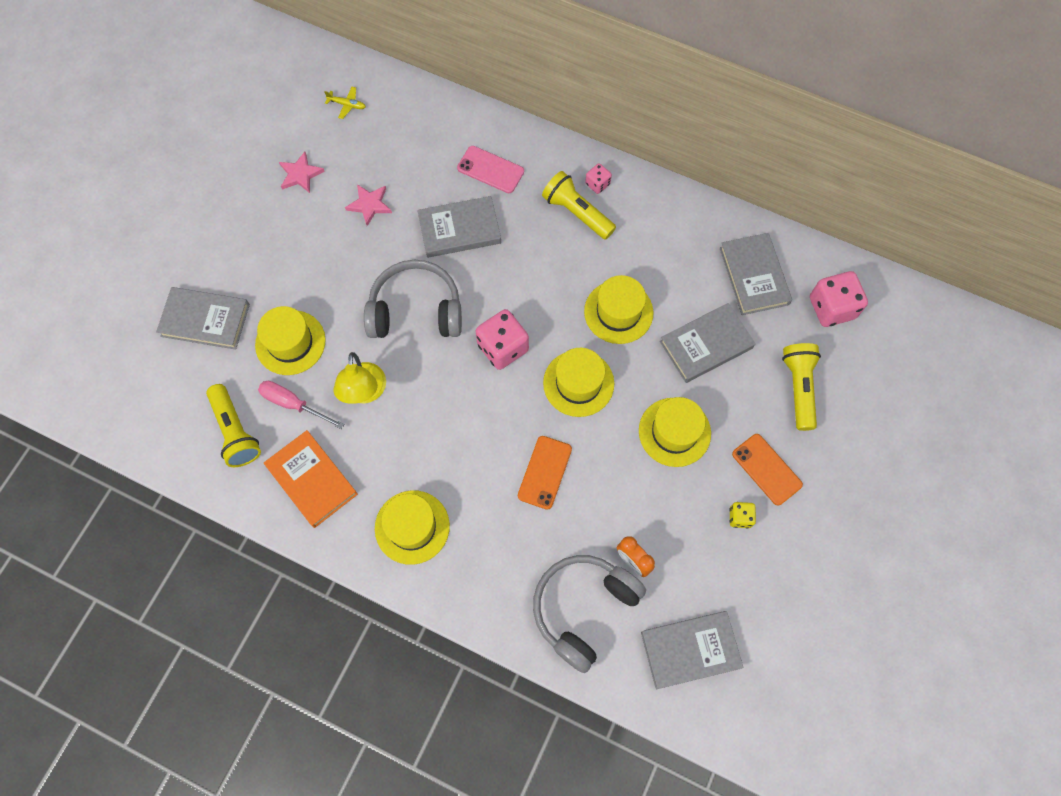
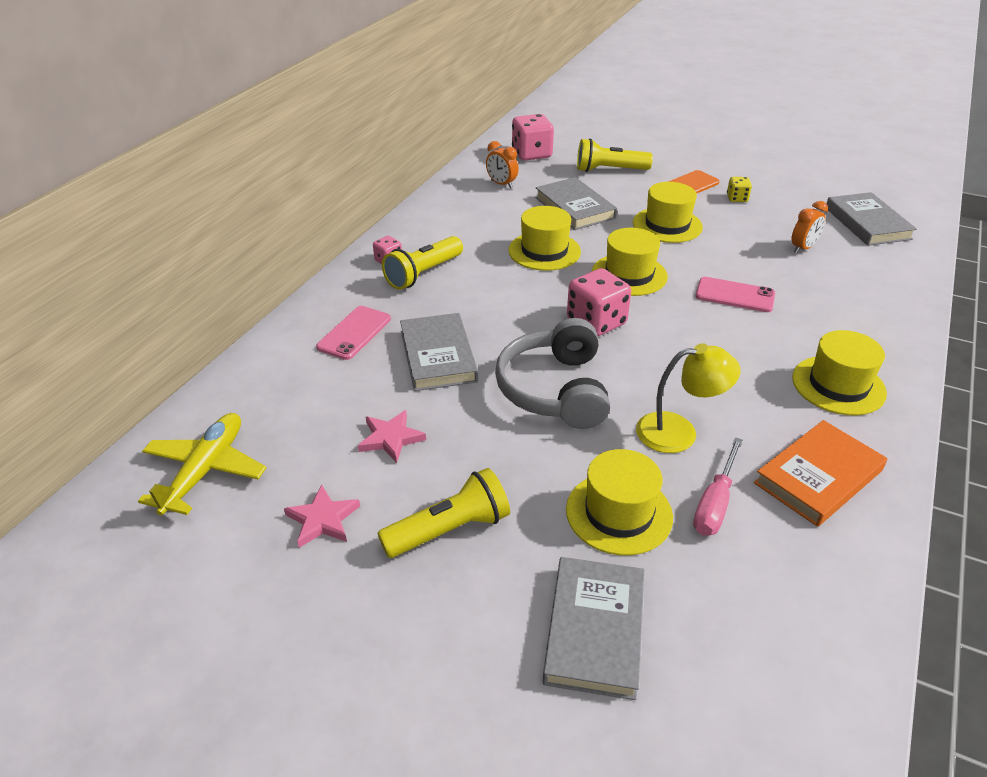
camera: 90 degrees left, 30 degrees down
(235, 431) = (778, 569): yellow flashlight -> yellow flashlight (449, 530)
(347, 105) = (205, 470): yellow plane -> yellow plane, size x2.11
(544, 472) = (735, 295): orange phone -> pink phone
(584, 609) = (864, 274): grey headphones -> none
(753, 276) = (501, 184): grey book -> orange clock

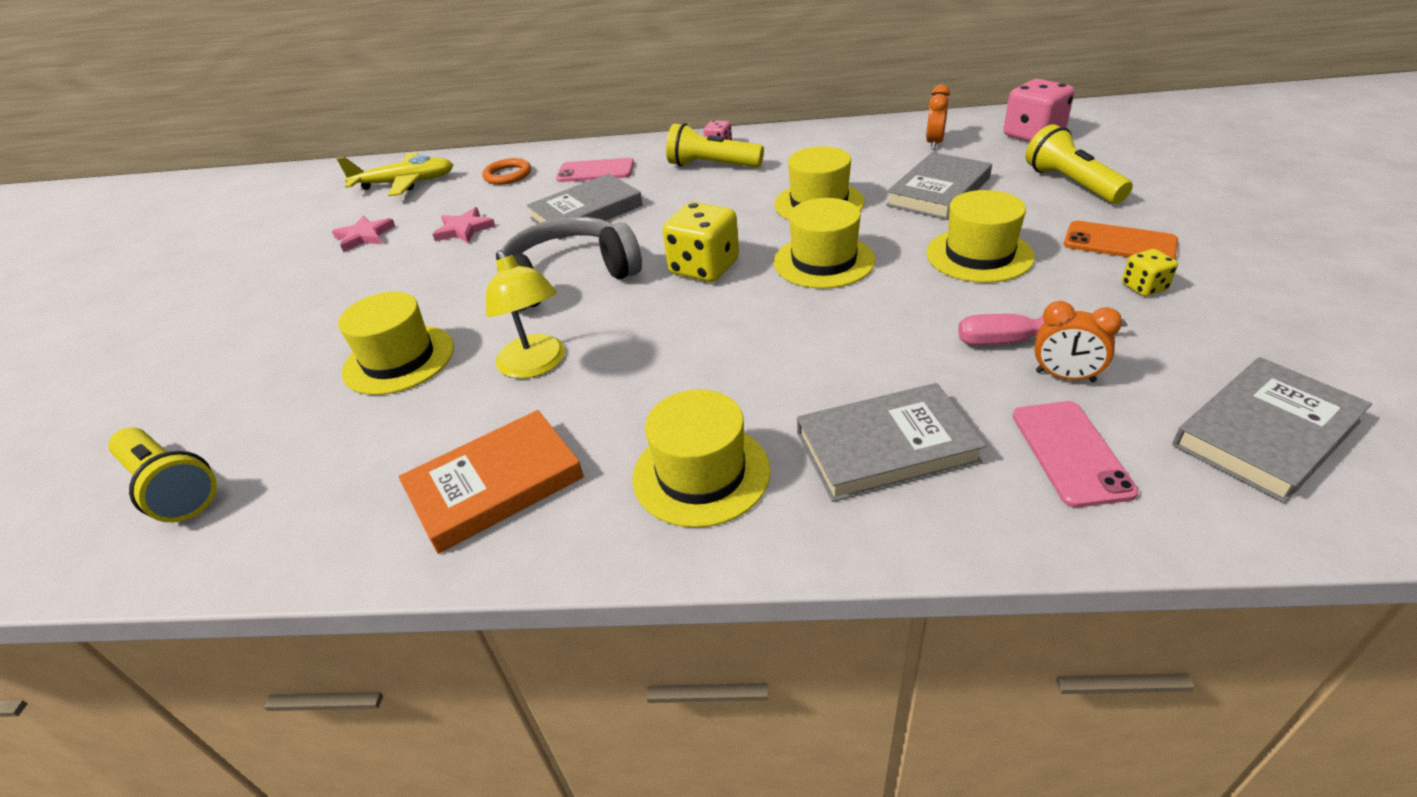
camera: 70 degrees right, 0 degrees up
(289, 388) = (508, 175): none -> orange ring
(449, 530) = (362, 286): yellow flashlight -> yellow flashlight (171, 488)
(595, 630) = (253, 383): grey book -> grey book (886, 448)
(596, 322) = (704, 268): pink dice -> yellow dice
(715, 503) = (426, 414): pink screwdriver -> pink screwdriver (1017, 341)
(735, 295) = (853, 343): pink phone -> pink phone (1070, 452)
(818, 476) = (495, 485): orange book -> orange book turned 60 degrees counterclockwise

